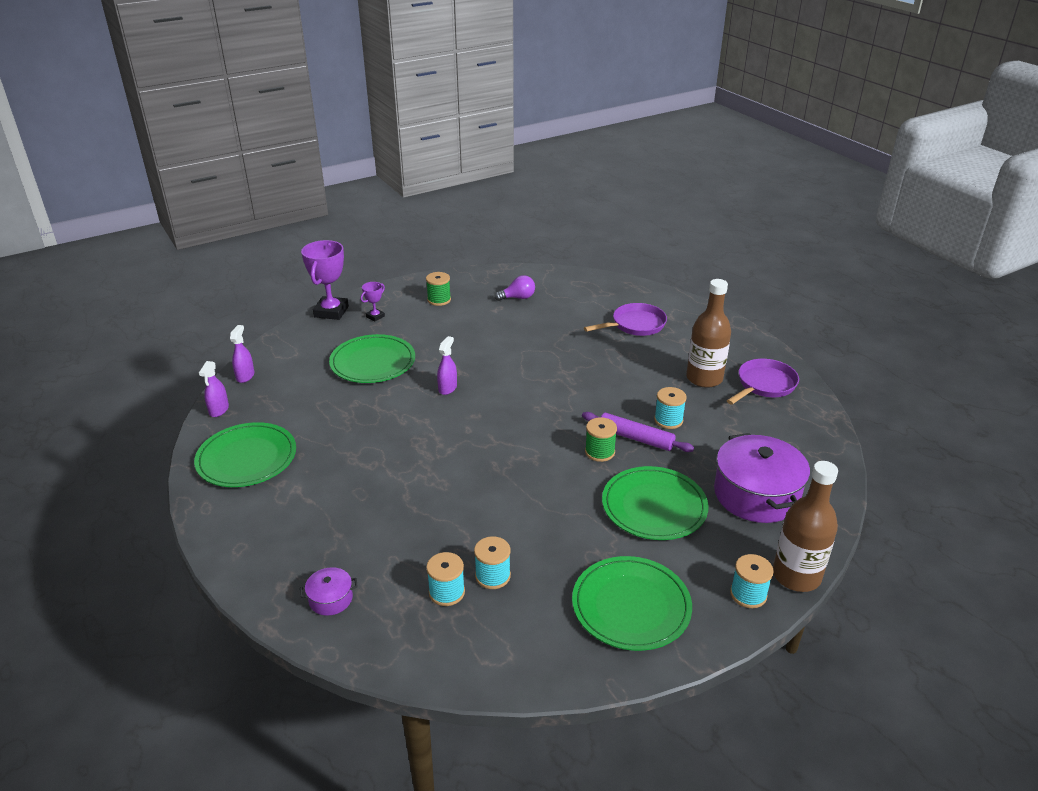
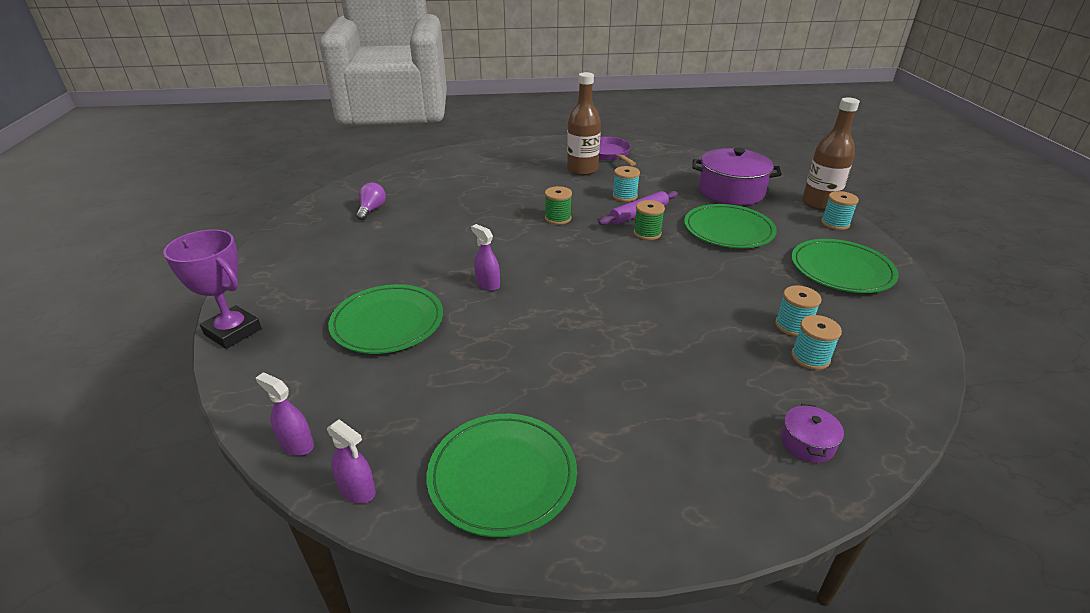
camera: 65 degrees left, 0 degrees up
(375, 316) = (291, 300): purple trophy -> none
(439, 300) = (314, 251): green spool -> green spool (558, 218)
(635, 325) = (483, 173): purple pan -> none

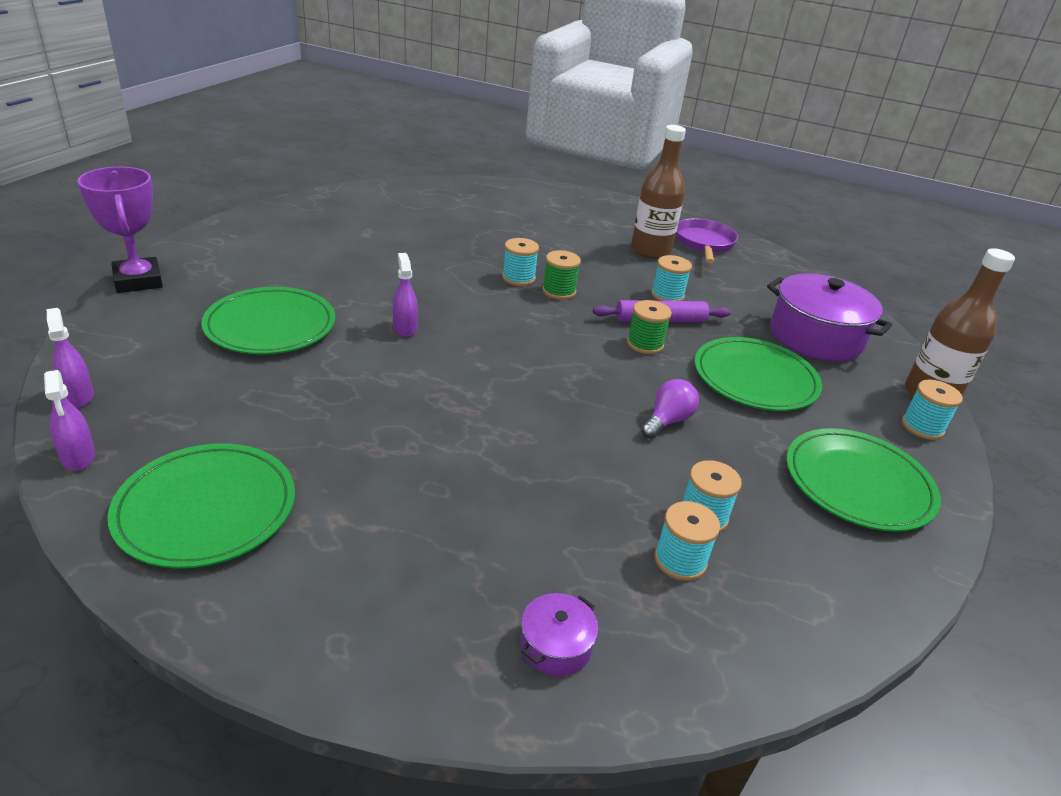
camera: 25 degrees right, 0 degrees up
(372, 210) = (378, 217): purple light bulb -> purple light bulb (667, 421)
(522, 219) = (518, 278): none -> turquoise spool

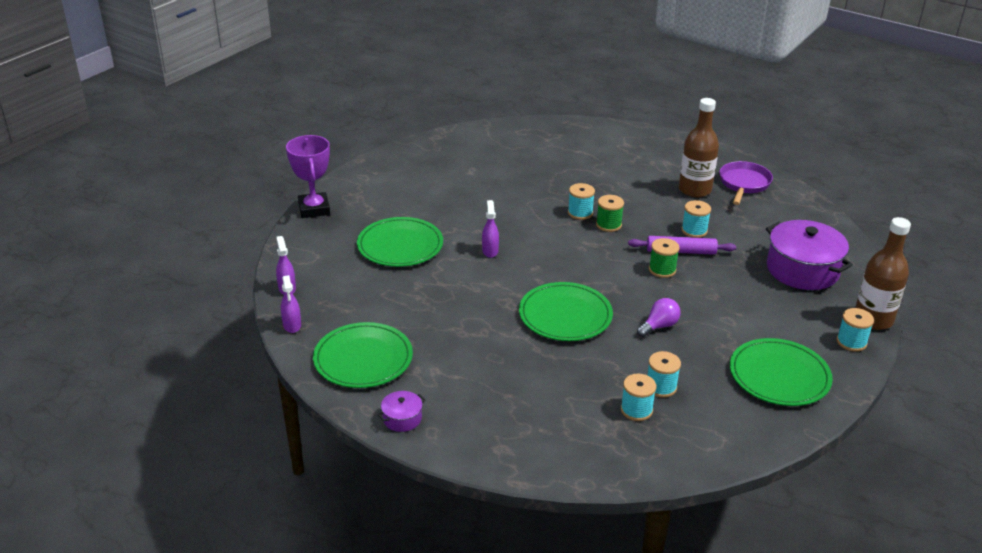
camera: 15 degrees right, 0 degrees up
(555, 646) = (549, 445): purple pot -> purple pot (402, 418)
(755, 378) = (737, 300): green plate -> green plate (565, 315)

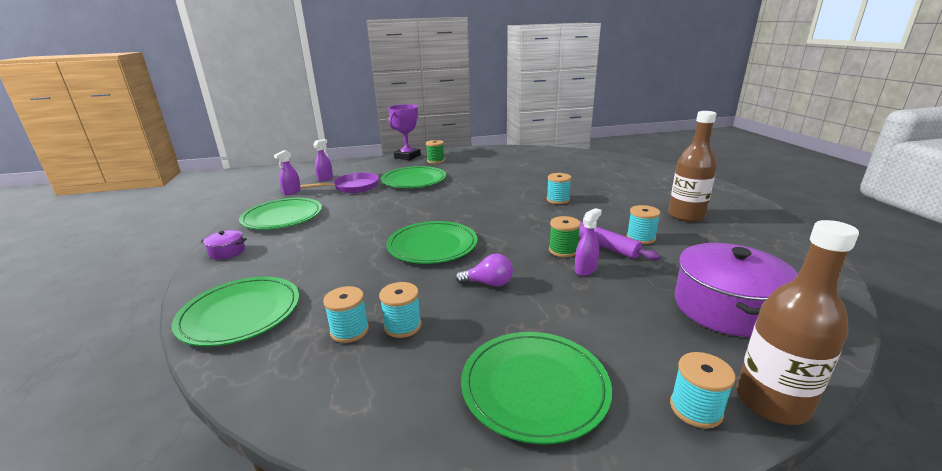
camera: 45 degrees right, 10 degrees down
(490, 251) = (457, 198): purple spray bottle -> purple spray bottle (585, 269)
(542, 448) = (240, 314): none -> green plate
(608, 225) = (568, 212): green spool -> green spool (435, 161)
(744, 184) = (749, 226): purple pan -> purple pan (353, 187)

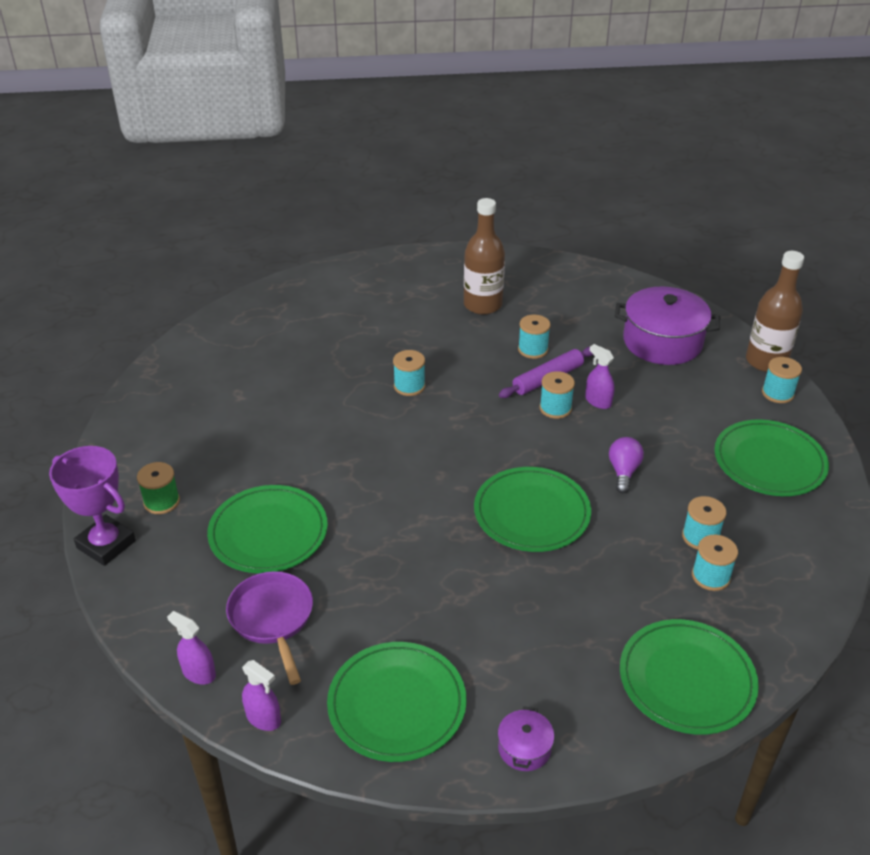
camera: 85 degrees left, 15 degrees up
(563, 250) = (555, 408): green spool -> turquoise spool

